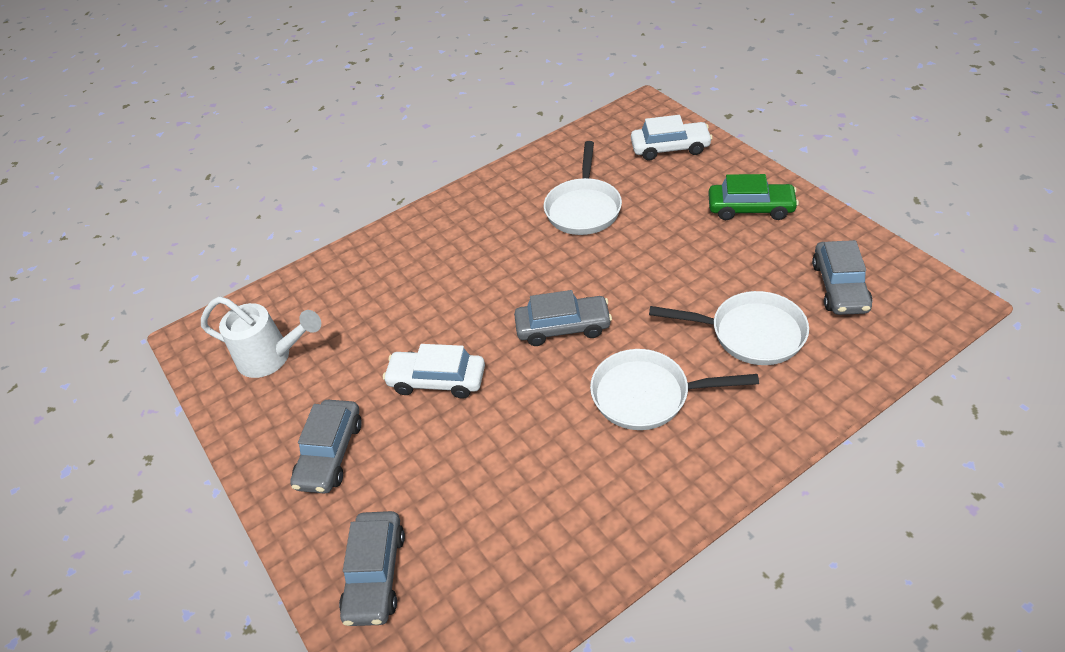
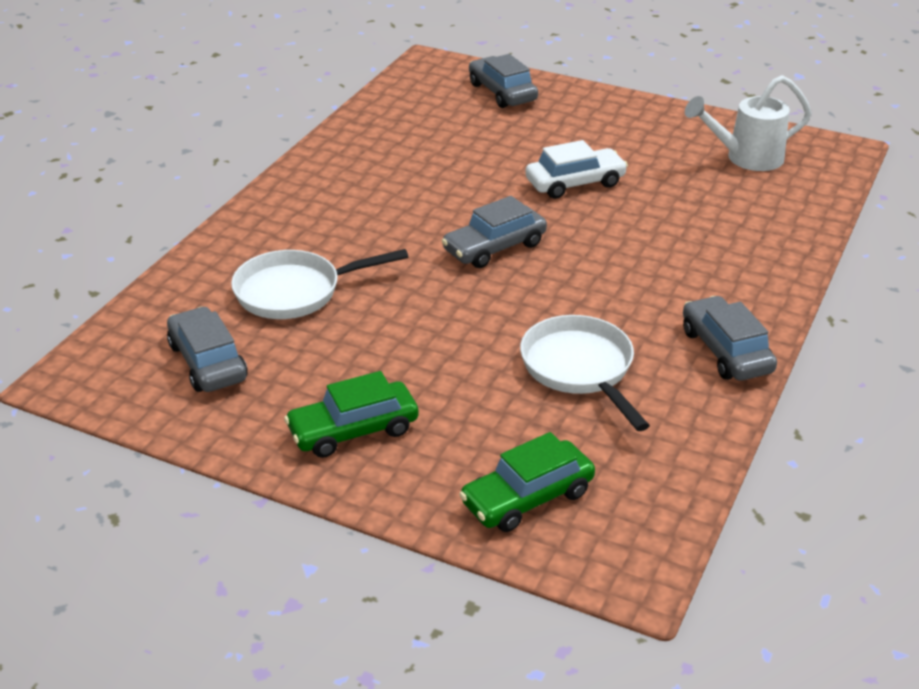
camera: 145 degrees right, 10 degrees down
(330, 453) = (609, 126): grey car -> grey car (726, 351)
(647, 395) = (373, 221): white pan -> none
(670, 148) = (527, 498): white car -> green car

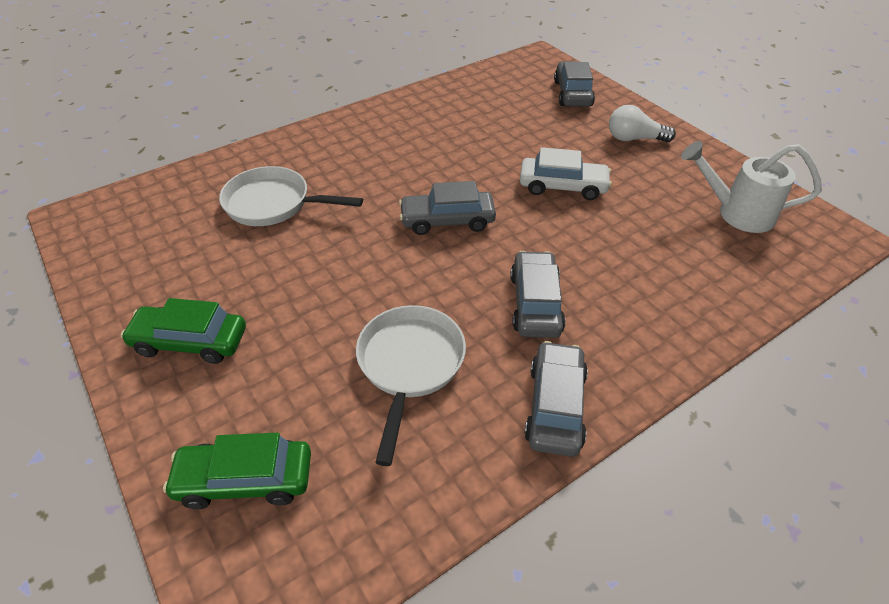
camera: 30 degrees right, 10 degrees up
(208, 362) = (163, 238): grey car -> grey car (535, 303)
(602, 120) = (634, 139): none -> white light bulb

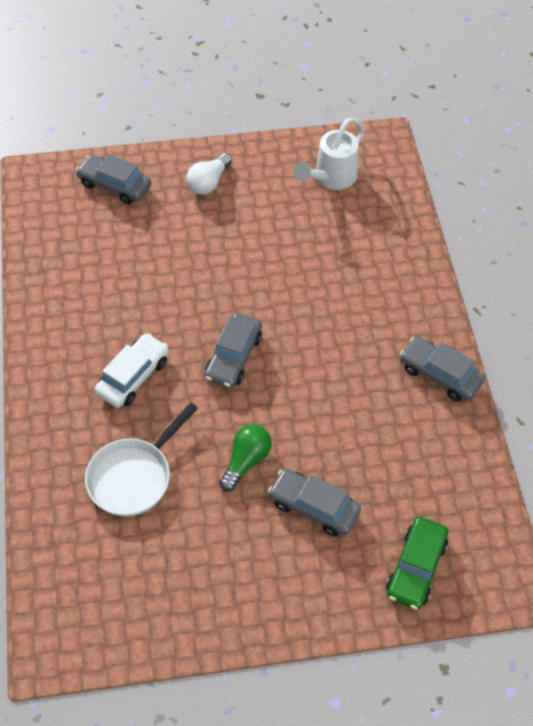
camera: 65 degrees left, 10 degrees up
(190, 341) = (274, 578): green car -> none
(328, 271) = (246, 461): none -> green light bulb
(409, 365) = (368, 441): white pan -> none
(535, 303) = (351, 342): grey car -> grey car (313, 507)
(562, 186) = (239, 261): white car -> white car (133, 376)

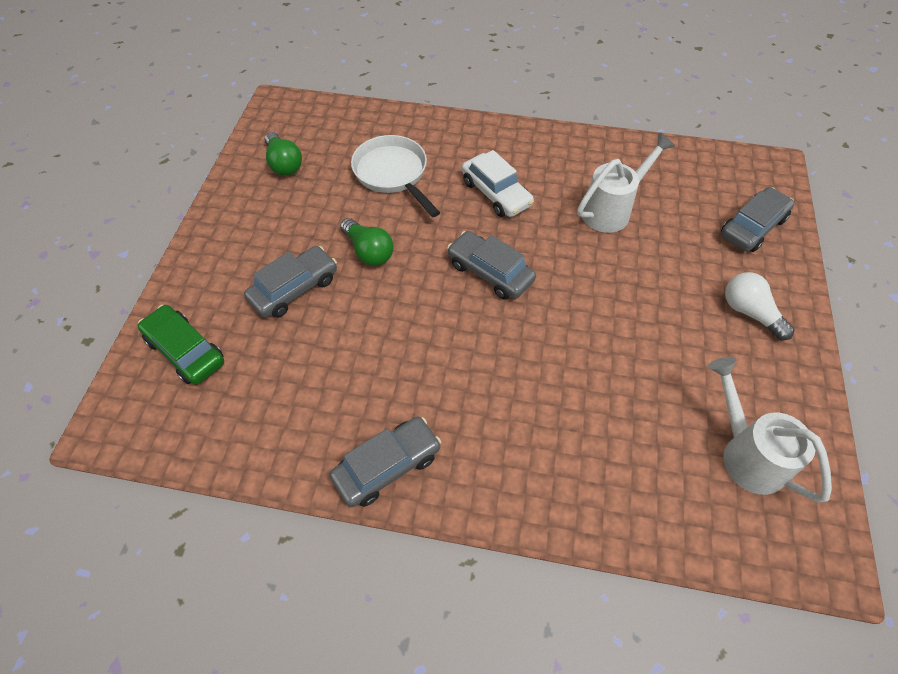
camera: 110 degrees right, 0 degrees up
(125, 282) = (612, 210): none -> white watering can
(151, 595) = (284, 164): none -> green light bulb

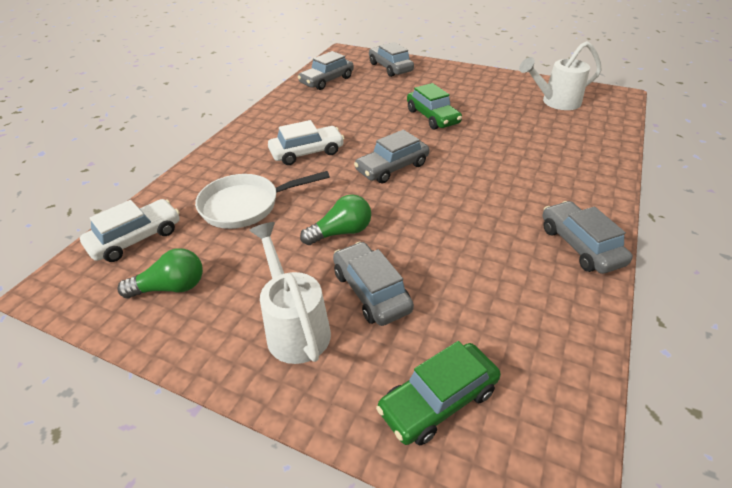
camera: 75 degrees left, 15 degrees down
(335, 123) = (136, 238): none -> white car
(612, 210) = (352, 108): white watering can -> white watering can (295, 326)
(625, 296) = (432, 117): none -> green car
(673, 169) = (327, 80): none -> grey car
(749, 312) = (456, 82): white light bulb -> none

